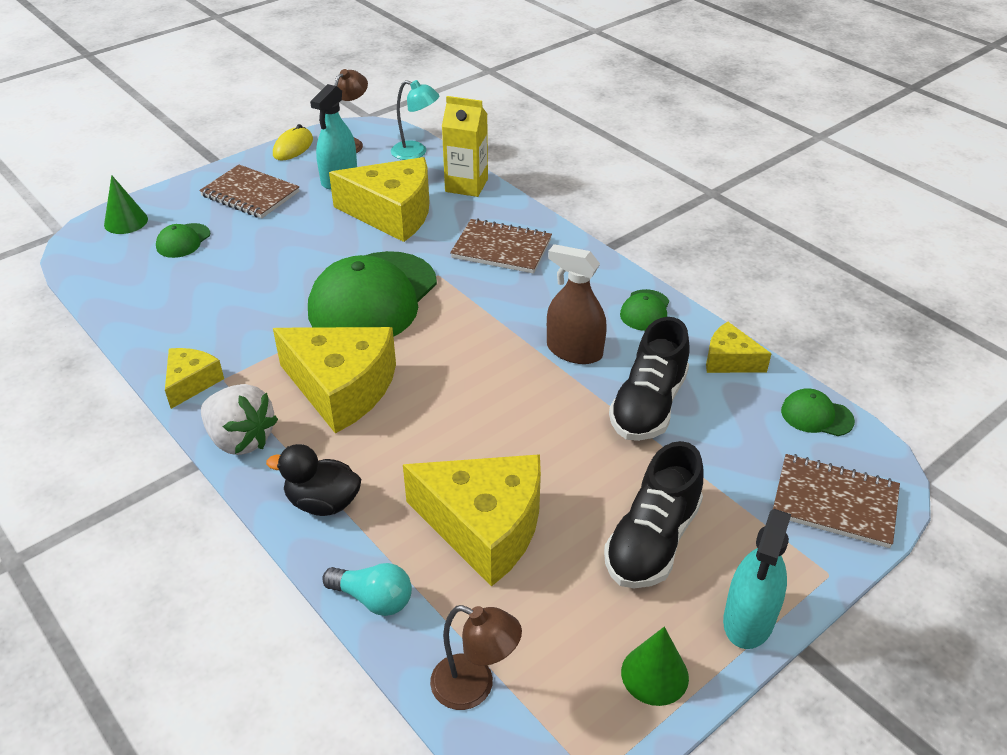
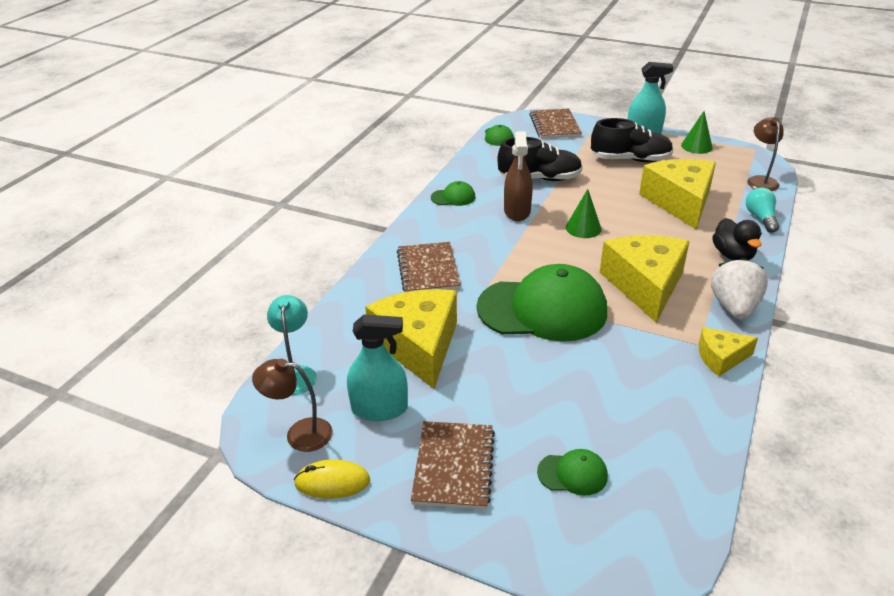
camera: 115 degrees left, 5 degrees down
(126, 221) = (583, 553): green cone -> green cone (583, 228)
(466, 185) = (342, 318): yellow carton -> none
(729, 360) = (476, 164): yellow cheese -> none

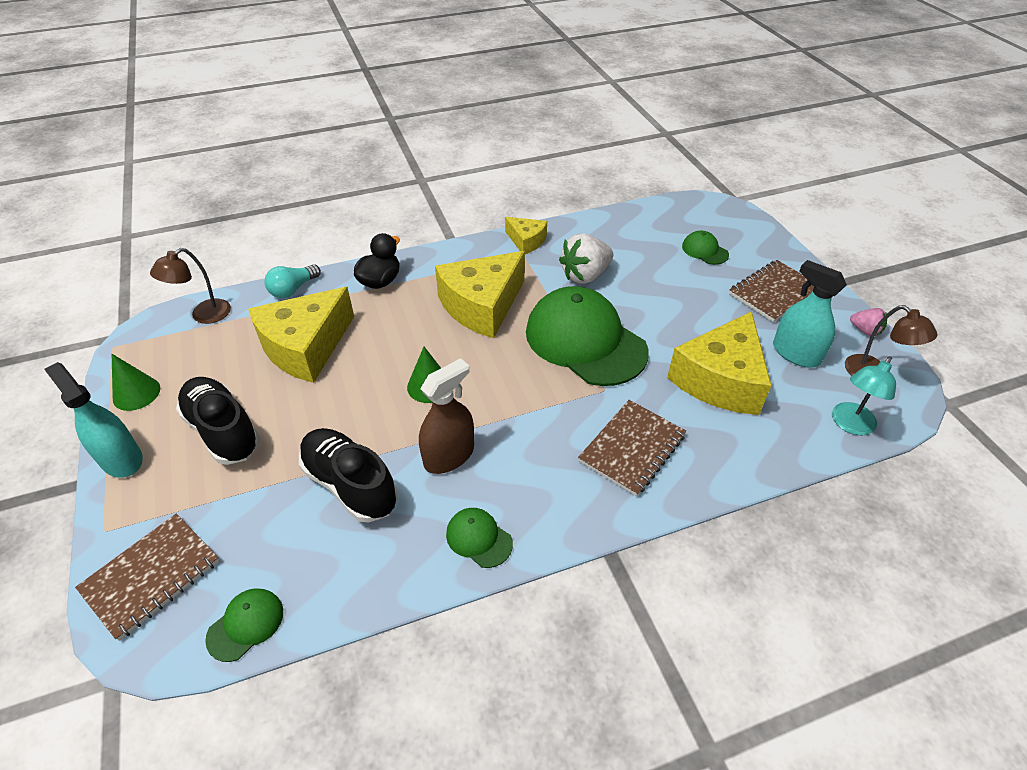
camera: 135 degrees left, 10 degrees up
(332, 482) = (865, 330): yellow mouse -> pink strawberry
(734, 307) = (458, 256): white strawberry -> white strawberry (585, 275)

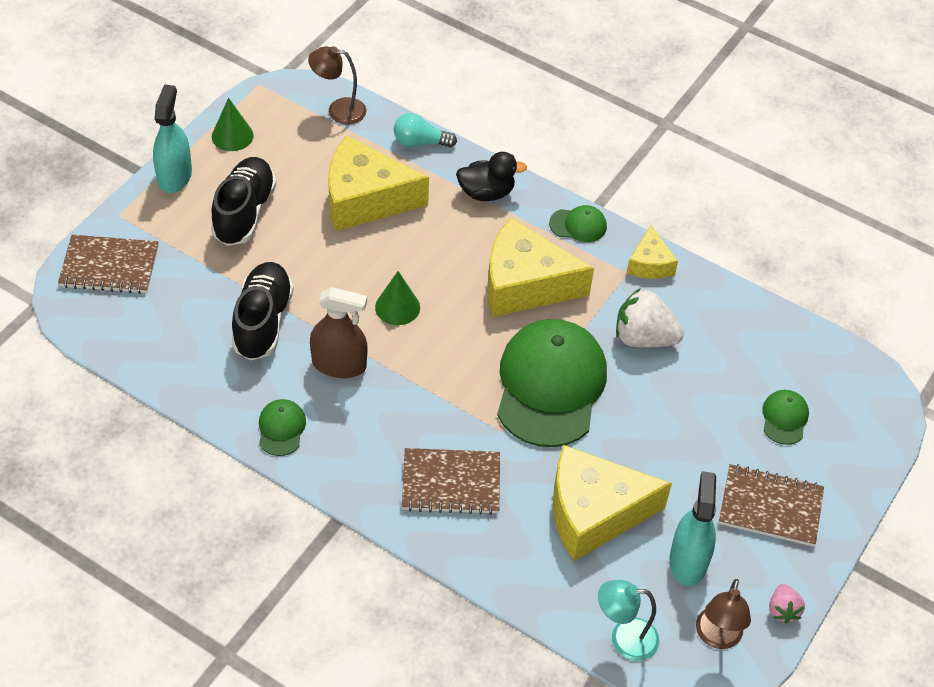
camera: 50 degrees right, 5 degrees up
(246, 625) = (117, 341): green cap -> green cap (578, 225)

